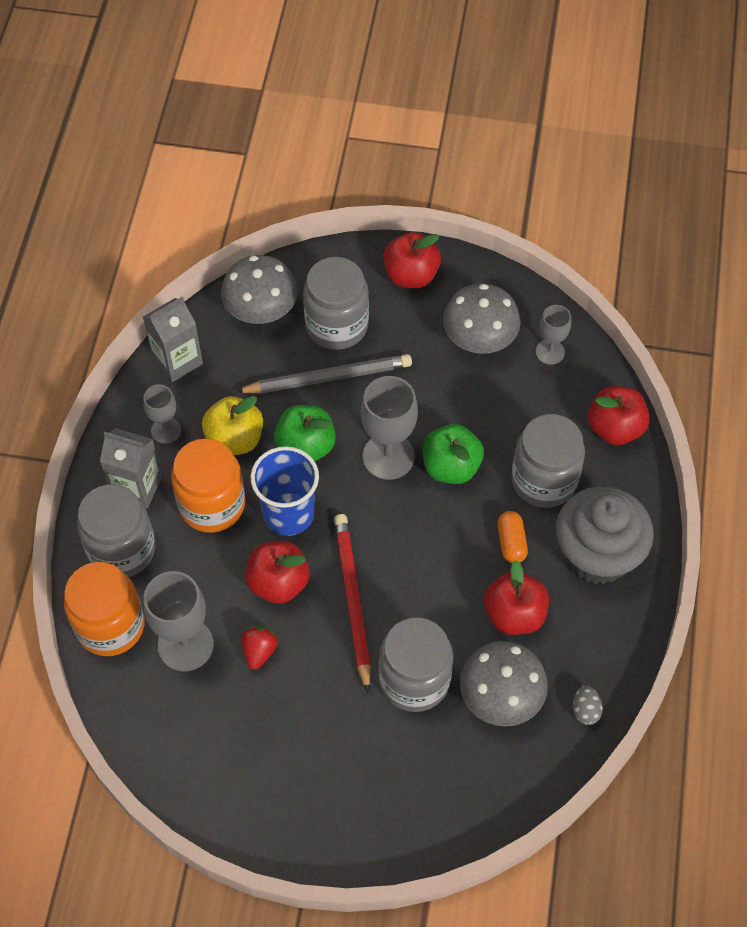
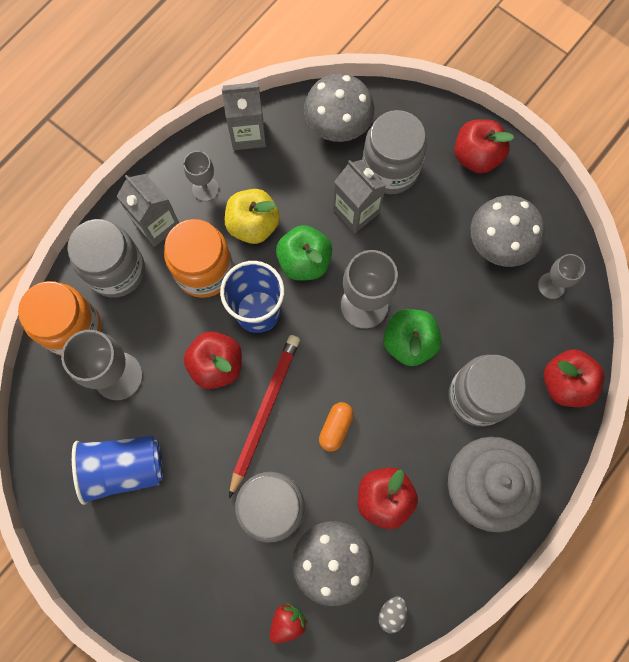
camera: 30 degrees right, 15 degrees up
(245, 725) = (124, 468): none -> blue cup
(259, 651) = (169, 413): red strawberry -> red strawberry (287, 622)
(327, 378) = (356, 211): grey pencil -> grey carton
(511, 542) = (418, 435): orange capsule -> orange capsule (335, 428)

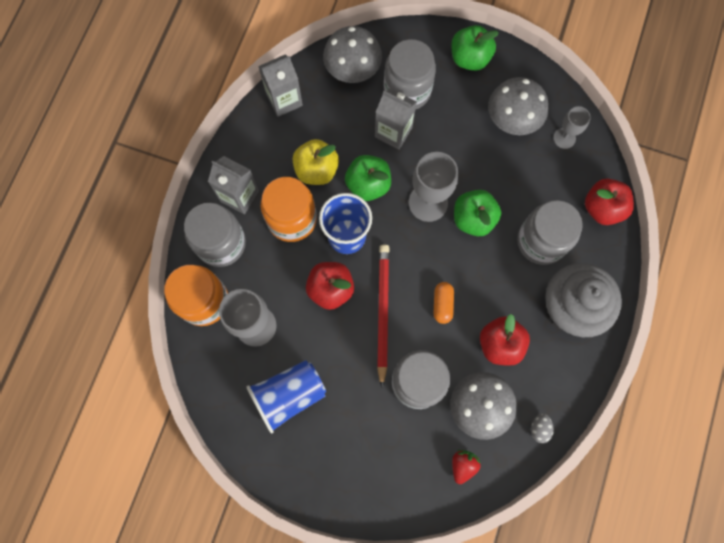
camera: 20 degrees left, 0 degrees up
(205, 188) = (267, 154): grey goblet -> none
(476, 156) = (470, 58): red apple -> green apple

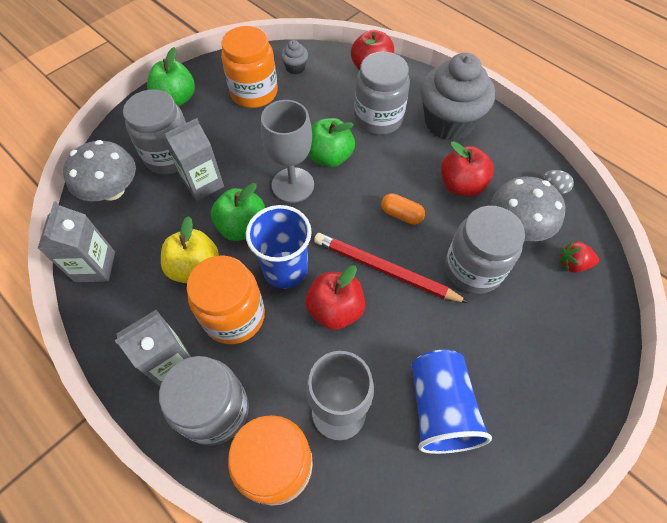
camera: 65 degrees left, 15 degrees down
(463, 465) = (573, 264): red strawberry -> red strawberry turned 45 degrees counterclockwise
(513, 118) = (254, 93): grey mushroom -> orange jar
(564, 138) = (295, 68): grey goblet -> grey cupcake

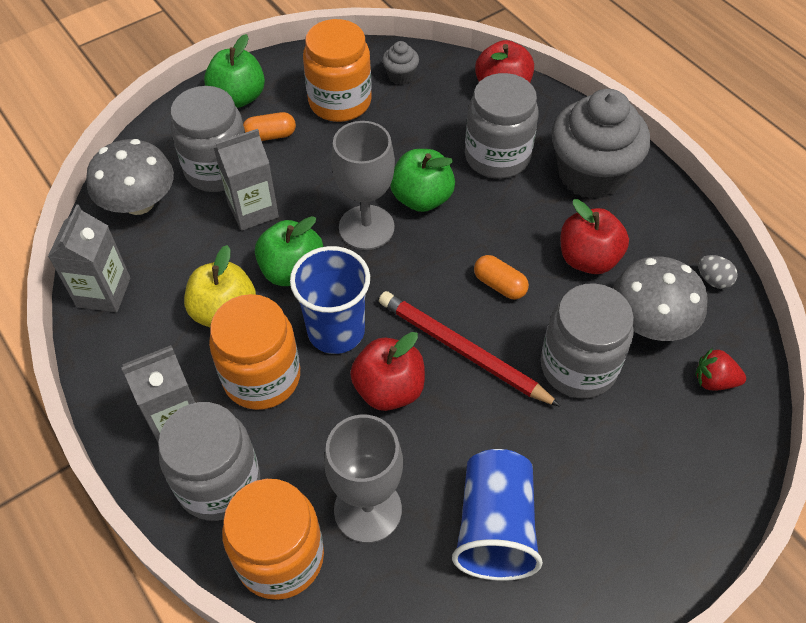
camera: 10 degrees right, 5 degrees down
(206, 125) = (270, 135): none -> orange capsule

